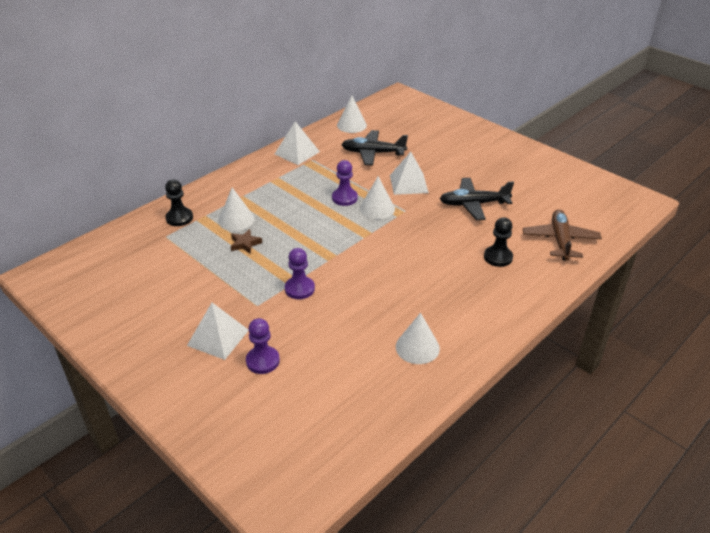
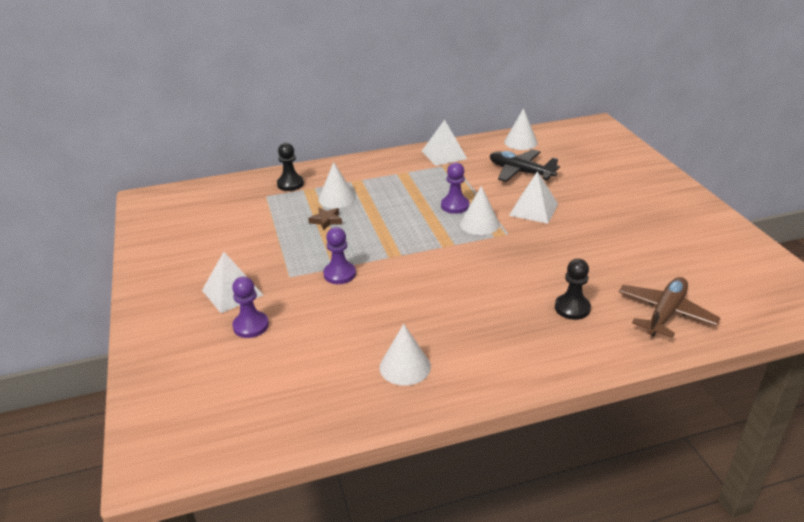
camera: 30 degrees right, 5 degrees down
(473, 204) = (590, 247): black plane -> none

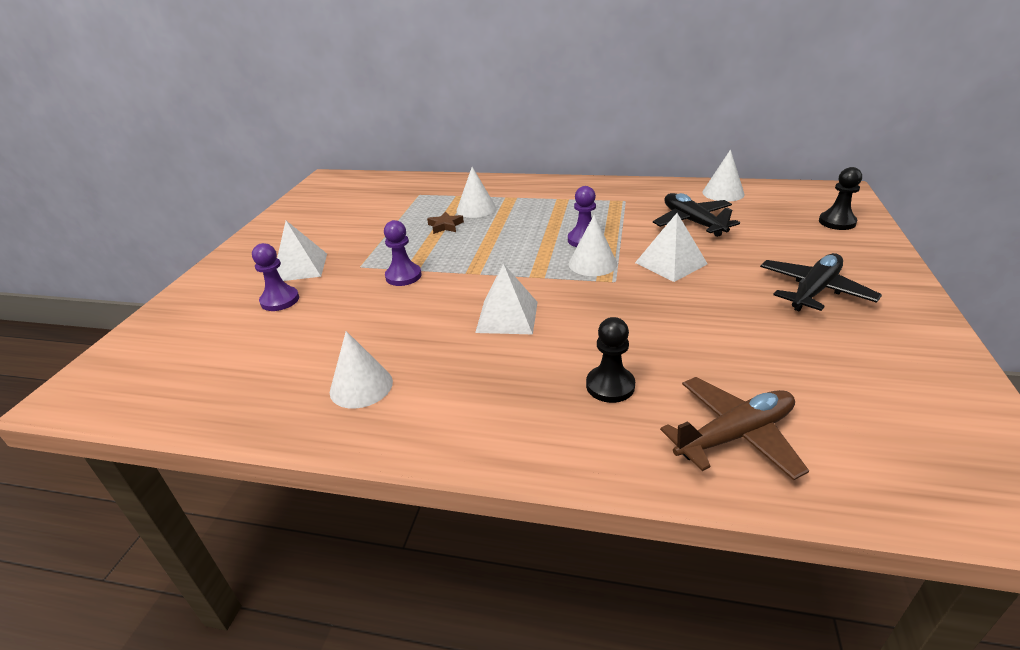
camera: 30 degrees right, 0 degrees up
(290, 184) = (450, 189): black pawn -> black pawn (837, 222)
(444, 154) = (623, 190): white pyramid -> white pyramid (507, 317)
(637, 207) = (814, 291): none -> black plane

